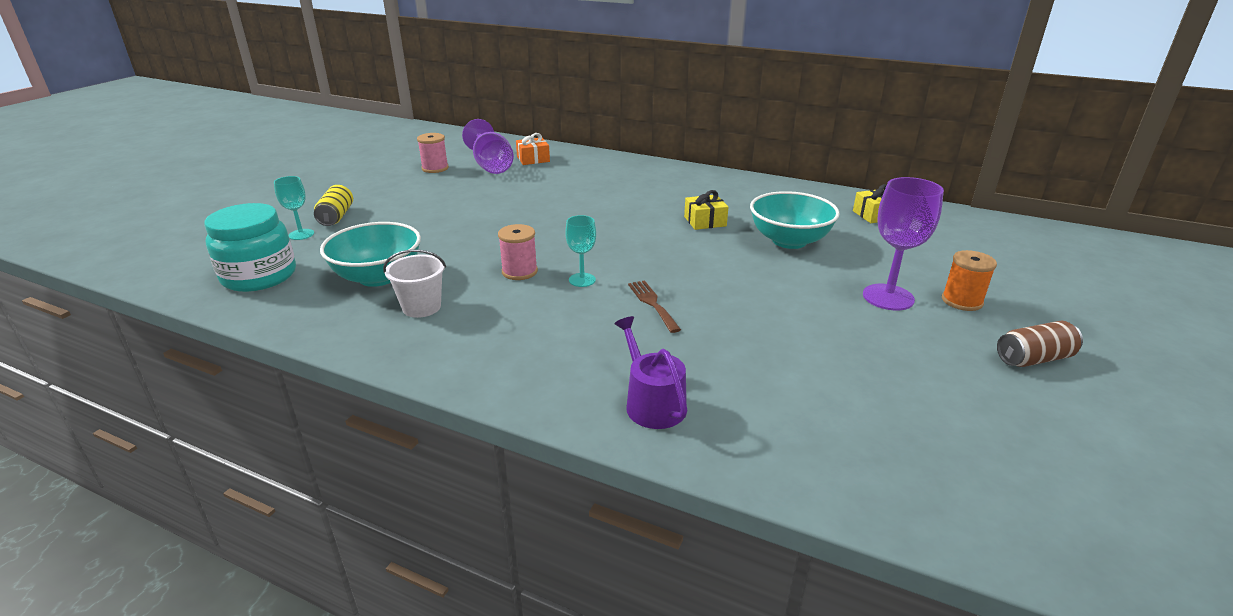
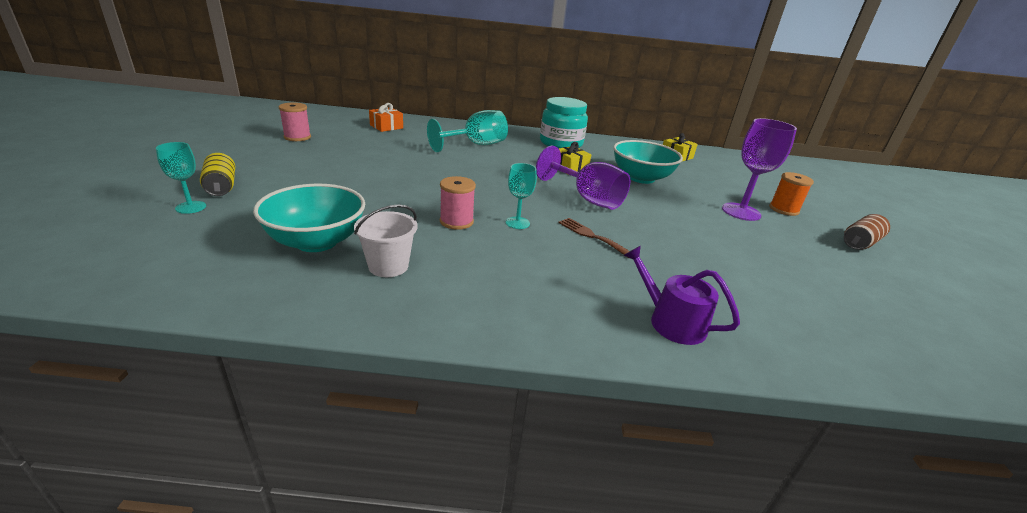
camera: 25 degrees left, 0 degrees up
(259, 276) = (167, 257): turquoise jar -> turquoise jar (561, 143)
(491, 165) = (351, 133): purple goblet -> purple goblet (587, 198)
(615, 186) = (476, 145): none -> turquoise goblet

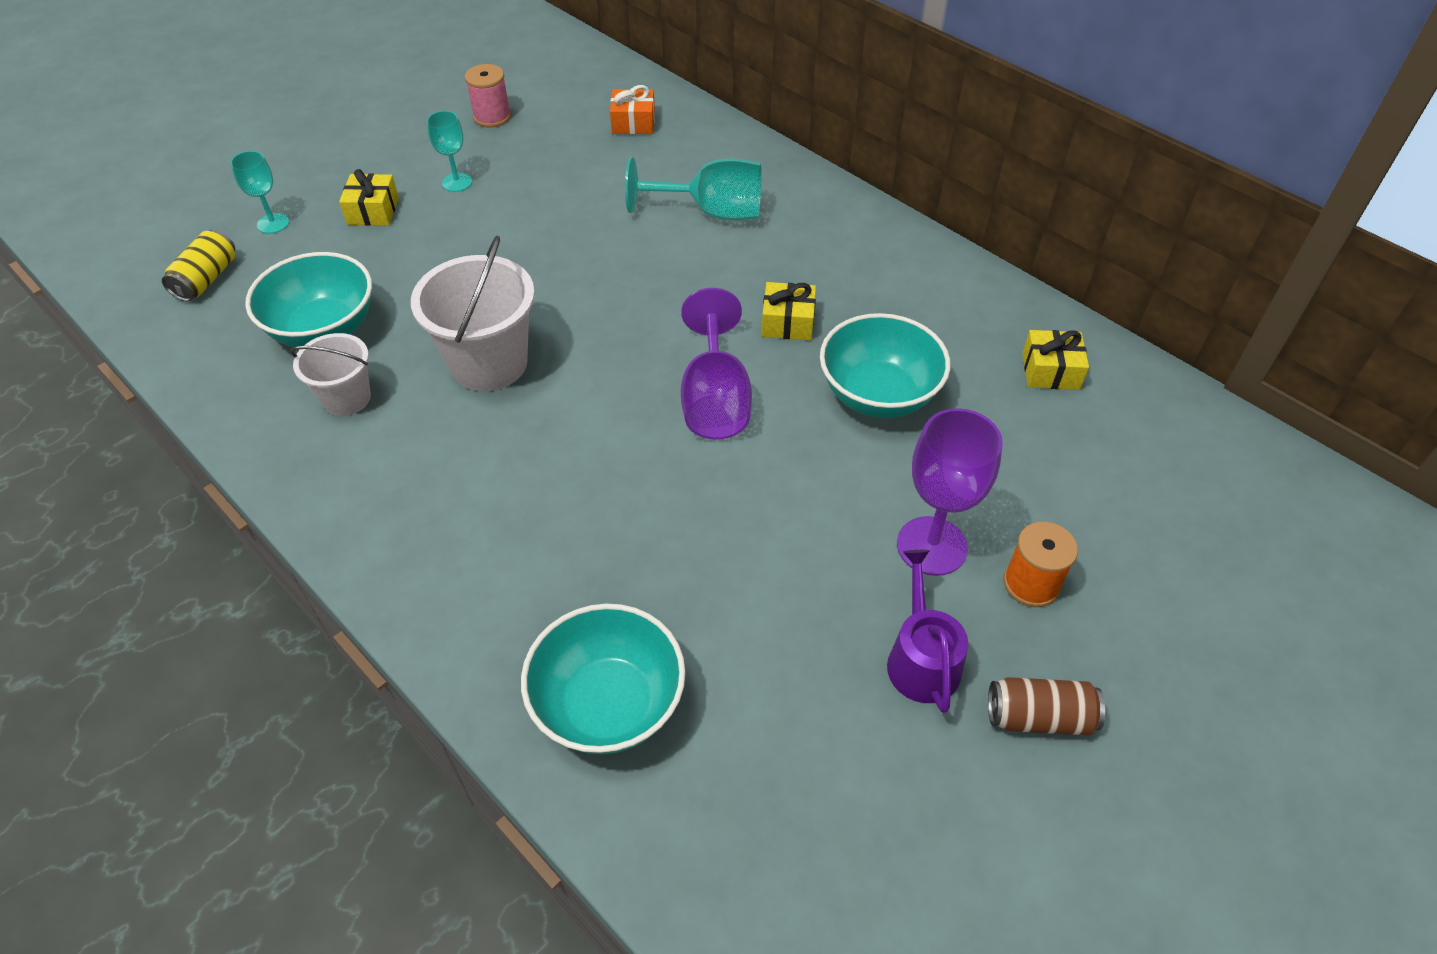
camera: 45 degrees right, 20 degrees up
(221, 186) = (326, 196): yellow can -> yellow can (207, 279)
(270, 184) = (373, 211): none -> yellow gift
(456, 221) = (489, 363): pink spool -> white bucket
(517, 223) = (555, 400): turquoise goblet -> turquoise goblet (457, 182)
(561, 143) = (865, 255): turquoise jar -> none
(591, 236) = (615, 468): brown fork -> none
(671, 321) = (513, 634): purple watering can -> purple watering can (921, 659)
(759, 323) = (608, 704): none -> turquoise bowl

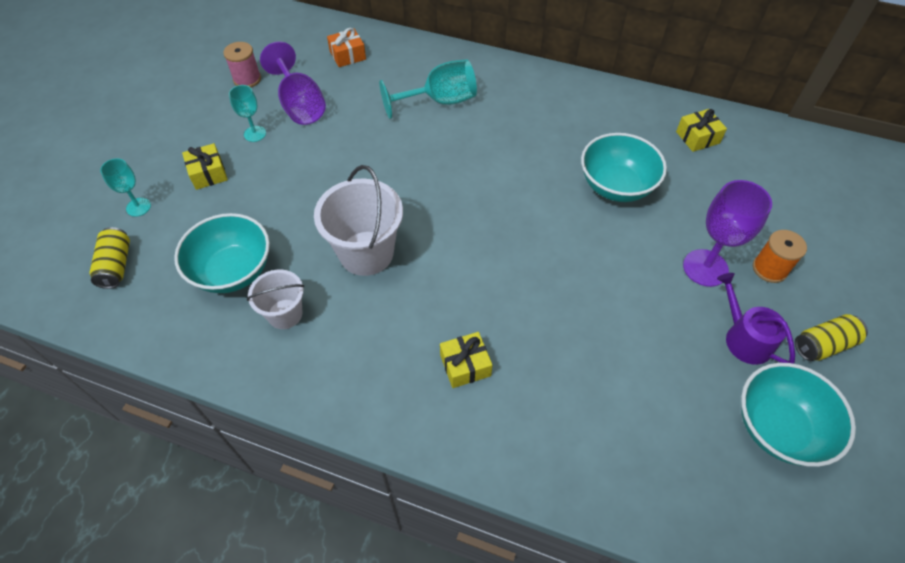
camera: 25 degrees left, 5 degrees up
(608, 704) = (595, 445): turquoise bowl -> turquoise bowl (778, 428)
(715, 399) = (525, 224): purple goblet -> purple goblet (300, 105)
(788, 322) = (534, 159): yellow gift -> yellow gift (465, 365)
(1039, 717) = (823, 345): brown can -> yellow can

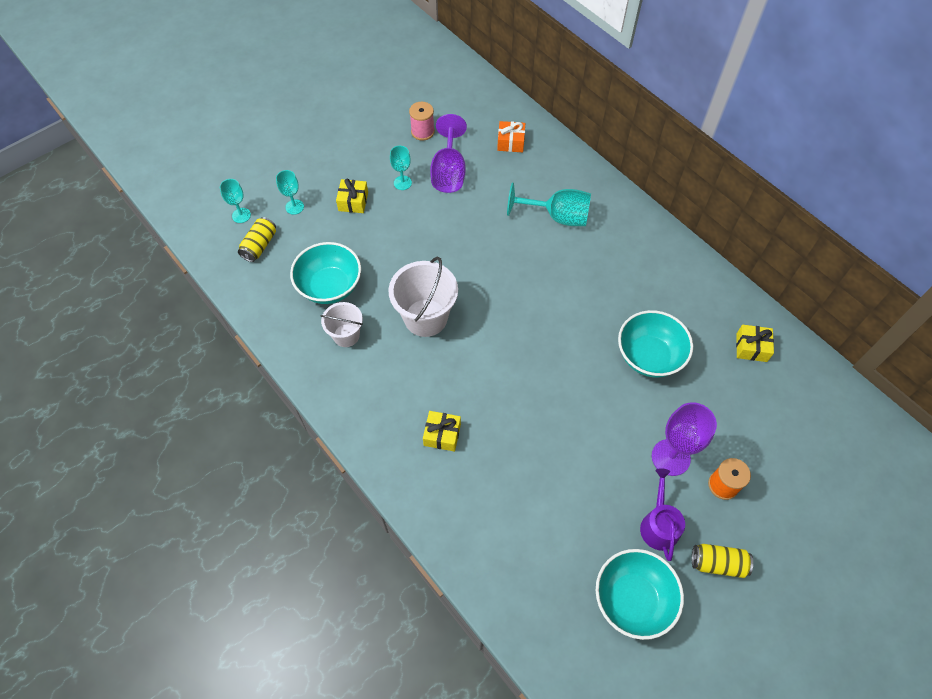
camera: 30 degrees right, 5 degrees up
(73, 243) = (241, 215): none -> turquoise goblet

